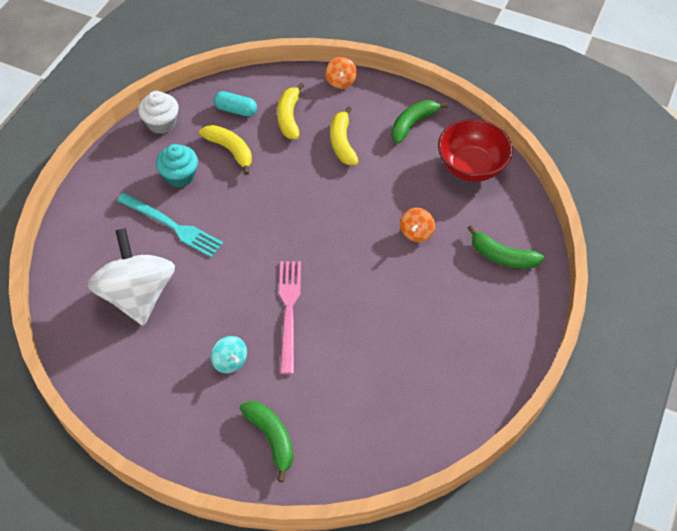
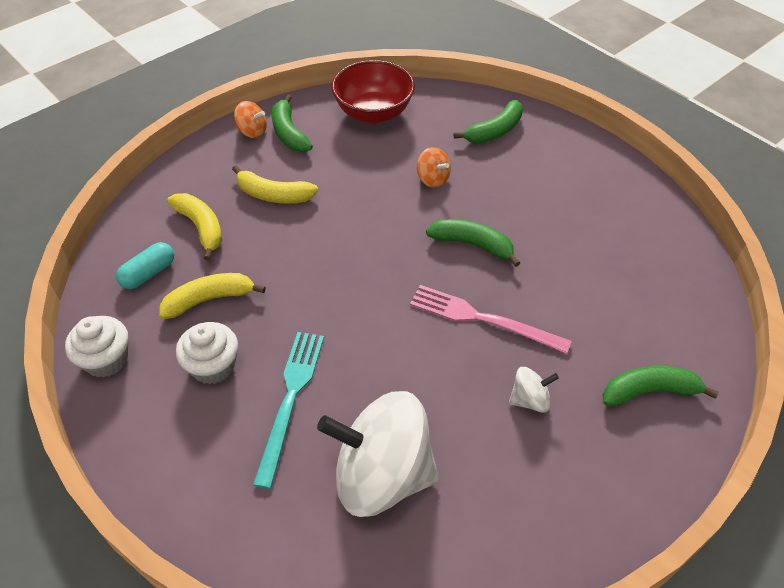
camera: 65 degrees left, 5 degrees down
(172, 226) = (290, 399): turquoise fork -> turquoise fork turned 45 degrees counterclockwise
(180, 176) = (213, 366): turquoise cupcake -> white cupcake
(230, 361) = (529, 400): turquoise spinning top -> white spinning top
(289, 117) = (201, 227): yellow banana -> yellow banana turned 150 degrees counterclockwise
(341, 81) = (184, 167): orange spinning top -> orange spinning top (252, 131)
(359, 282) = (472, 244): none -> green banana

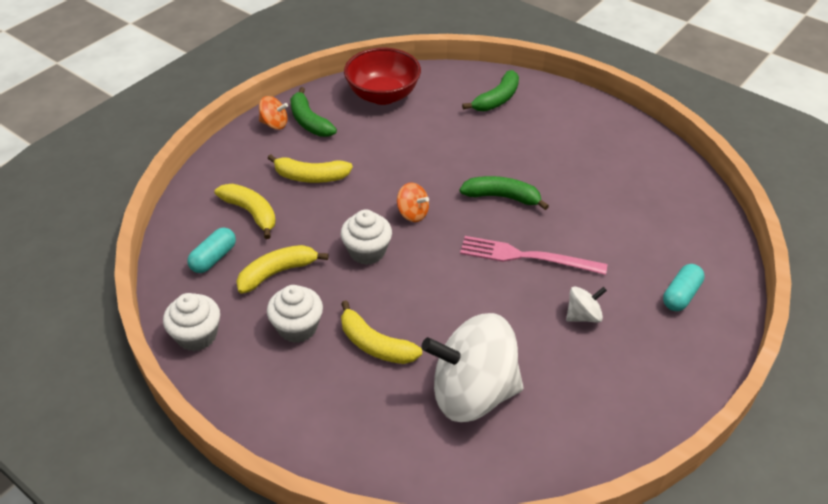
camera: 10 degrees left, 5 degrees down
(290, 399) = (375, 345): turquoise fork -> yellow banana
(310, 288) = (367, 251): none -> white cupcake
(432, 179) = (452, 146): orange spinning top -> orange spinning top (412, 213)
(649, 391) = (681, 295): green banana -> turquoise capsule

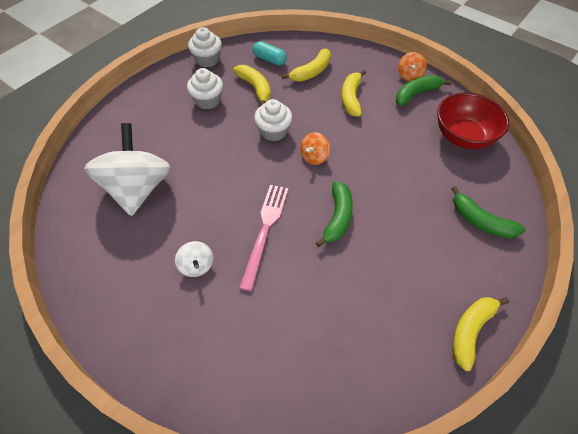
camera: 90 degrees right, 10 degrees up
(375, 345) = (187, 138): yellow banana -> yellow banana (470, 331)
(681, 295) = (211, 352): turquoise capsule -> none

